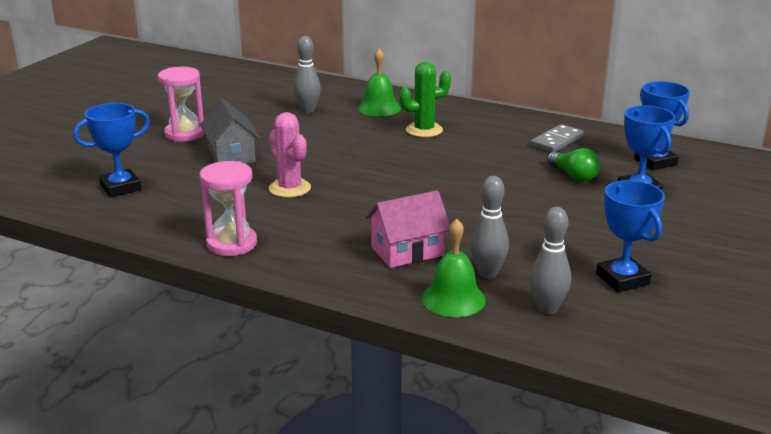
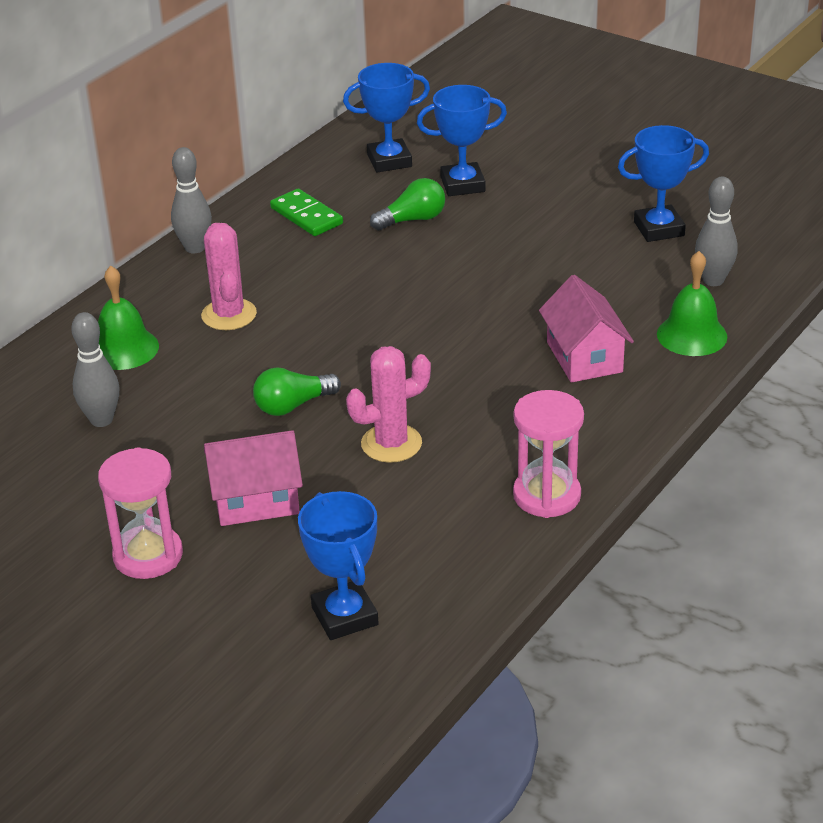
camera: 80 degrees left, 10 degrees up
(231, 155) = (256, 501): grey house -> pink house
(328, 156) = (292, 405): none -> green light bulb
(424, 130) = (229, 315): green cactus -> pink cactus
(487, 273) = (640, 307): grey bowling pin -> grey bowling pin (195, 248)
(556, 141) = (306, 216): grey domino -> green domino

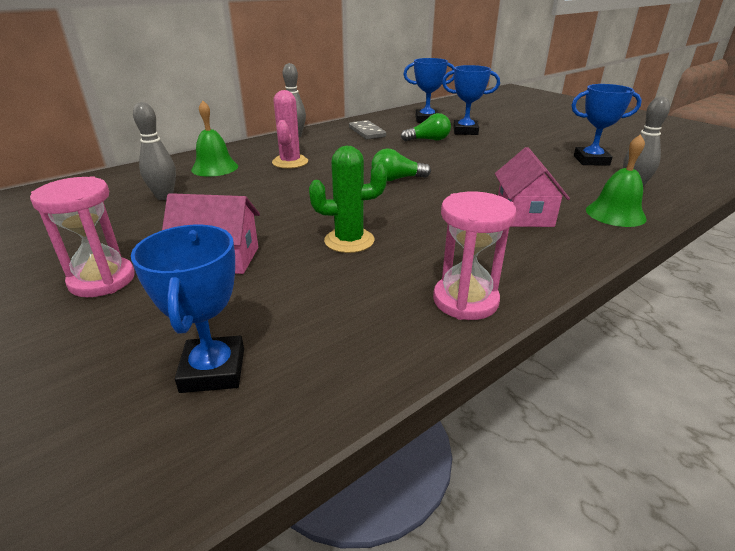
camera: 15 degrees right, 5 degrees down
(292, 405) = (293, 208): green light bulb -> green light bulb (396, 179)
(306, 216) = (367, 132): green domino -> grey domino
(391, 444) = (349, 241): pink cactus -> green cactus

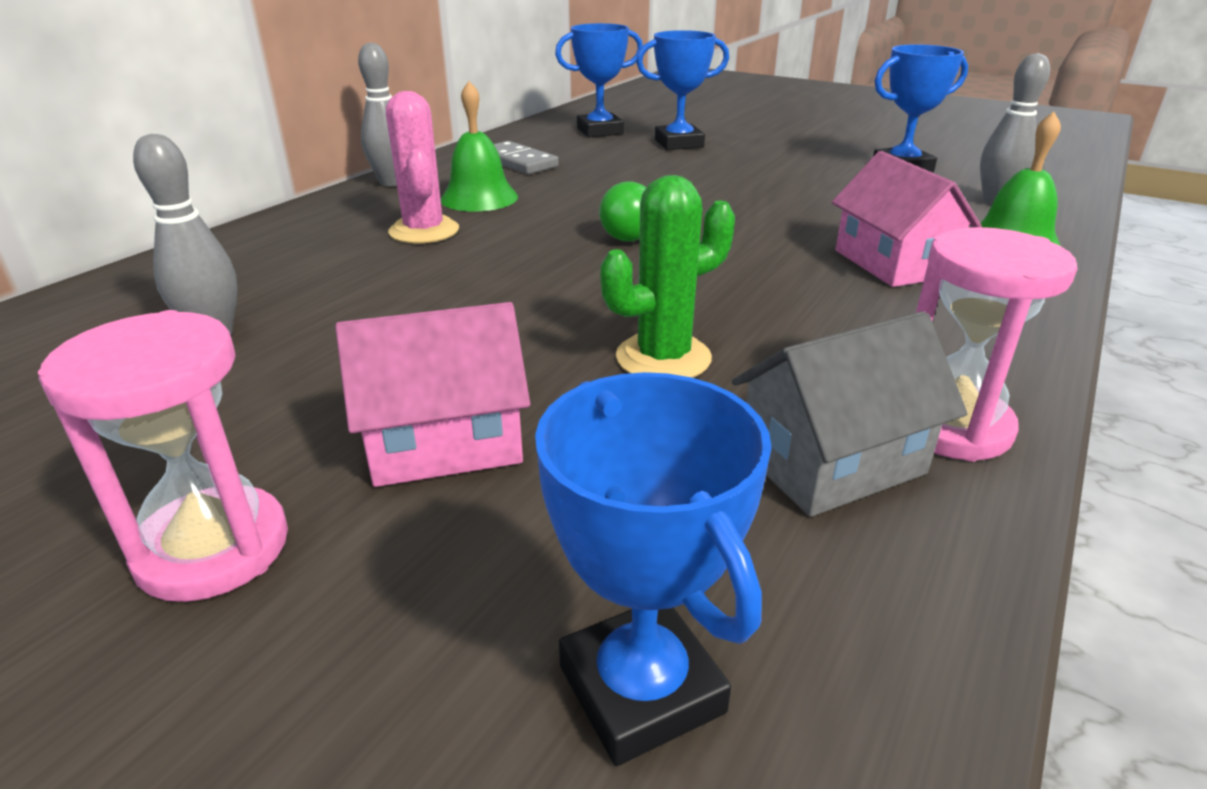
camera: 20 degrees left, 0 degrees up
(214, 168) = (278, 261): green bell -> green bell (479, 198)
(385, 304) = (832, 462): none -> grey house
(428, 140) = (634, 164): green light bulb -> none

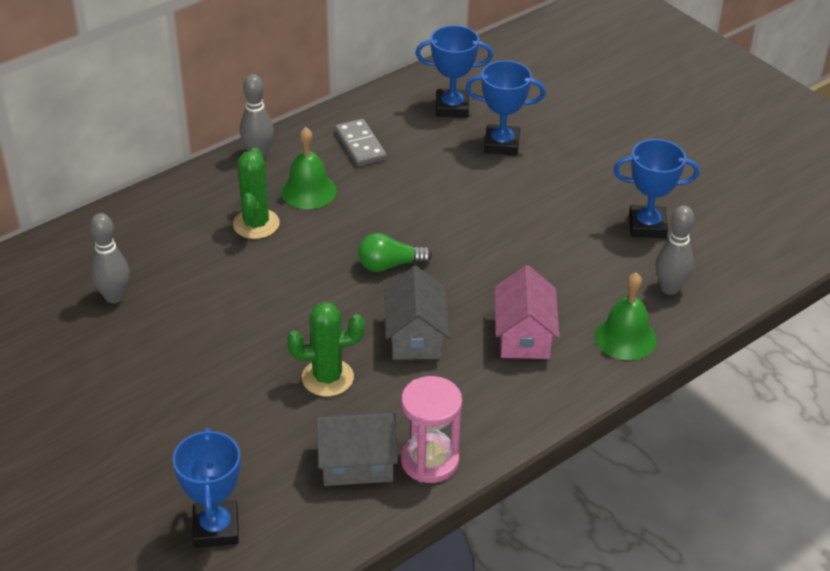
camera: 20 degrees right, 10 degrees up
(213, 548) = (92, 430): pink hourglass -> none
(424, 231) = (256, 224): pink cactus -> green cactus
(444, 442) = (197, 402): pink house -> none
(750, 289) = (415, 337): none -> grey house

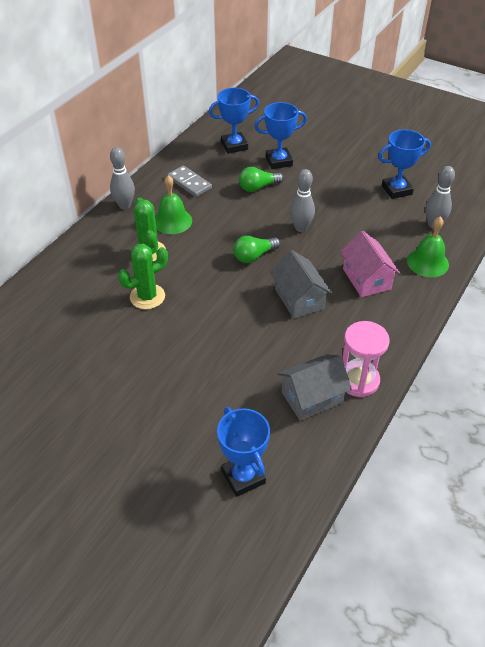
camera: 20 degrees left, 5 degrees up
(114, 297) = (76, 329): grey bowling pin -> grey bowling pin (301, 228)
(327, 378) = (258, 344): green cactus -> green cactus (147, 297)
(450, 174) = (258, 187): none -> green light bulb

